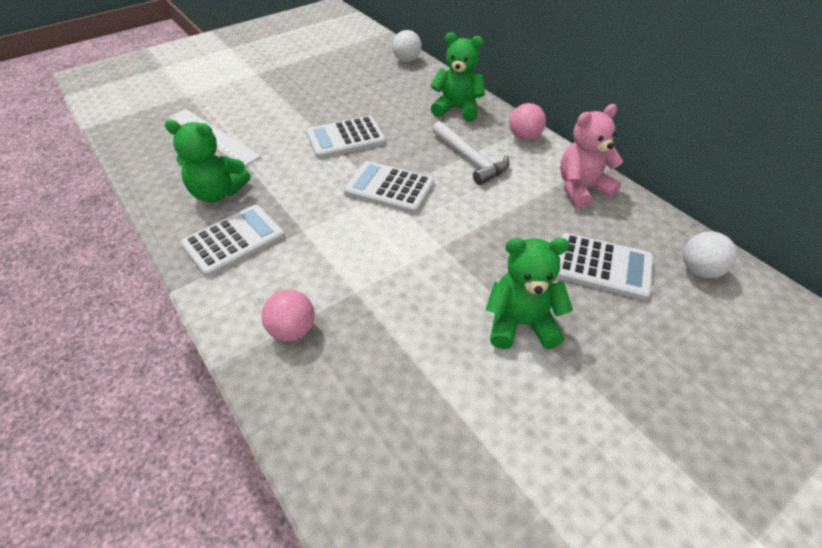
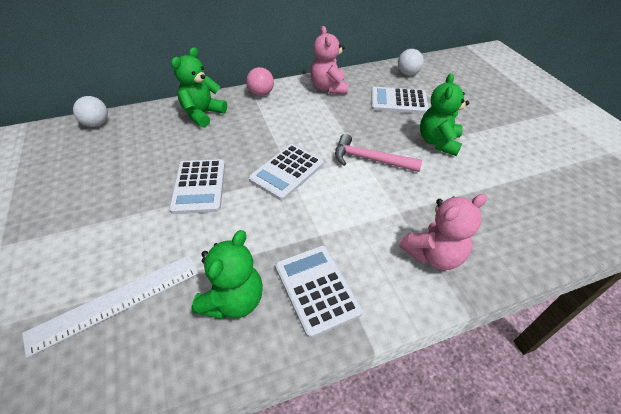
camera: 75 degrees left, 0 degrees up
(292, 330) = (434, 255): pink ball -> pink teddy bear
(443, 252) = (370, 159): none -> pink hammer
(470, 159) = (273, 123): white hammer -> none
(602, 266) = (398, 101): white calculator -> white calculator turned 120 degrees counterclockwise

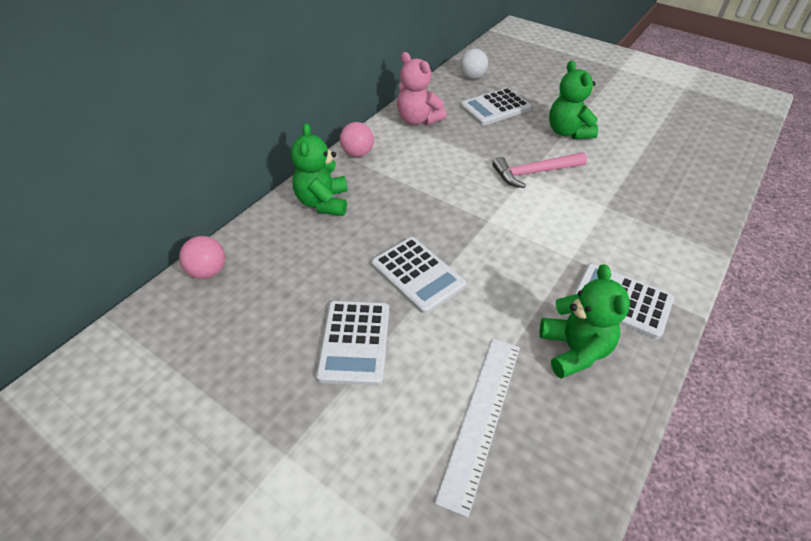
camera: 35 degrees left, 0 degrees up
(96, 124) = (208, 271): white ball -> pink ball
(287, 172) = (480, 219): white calculator -> white calculator (354, 342)
(434, 255) = (665, 226): pink teddy bear -> none

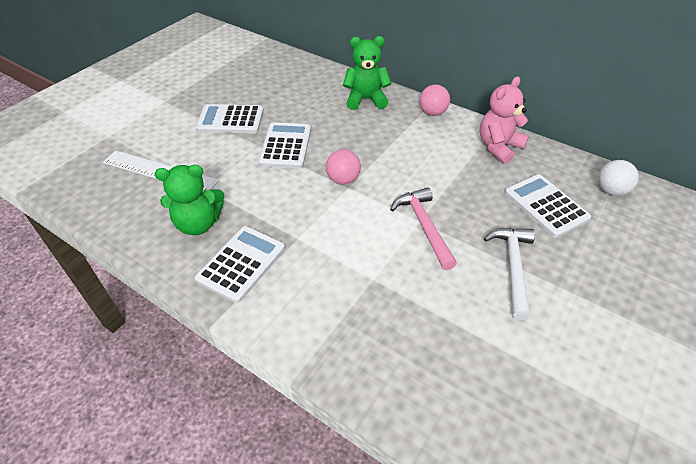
camera: 90 degrees right, 0 degrees up
(208, 271) = (297, 63): pink ball -> pink ball (343, 179)
(417, 275) = (285, 146): white calculator -> white calculator turned 135 degrees clockwise
(567, 132) = (513, 267): green teddy bear -> white hammer

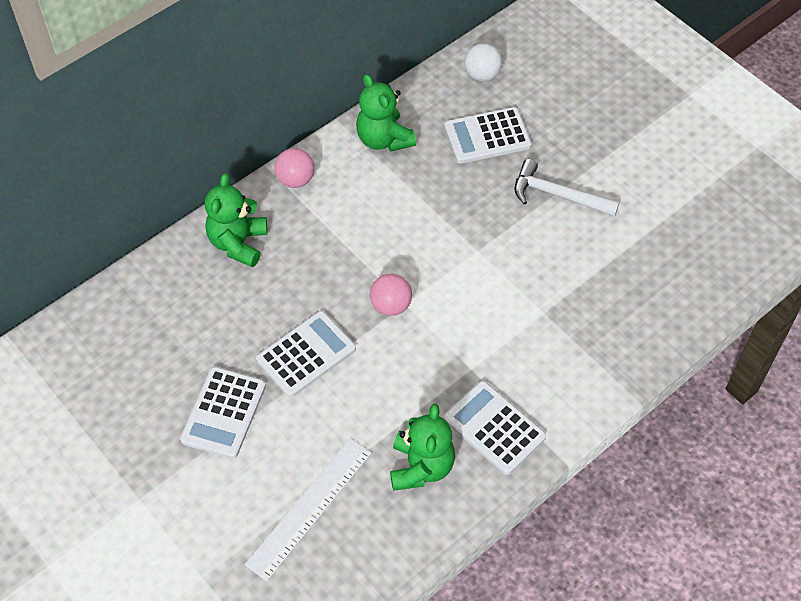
camera: 75 degrees left, 10 degrees up
(285, 146) = (306, 354): white calculator -> white calculator turned 120 degrees clockwise
(424, 226) = (486, 249): pink hammer -> none
(498, 147) = (384, 139): pink teddy bear -> green teddy bear

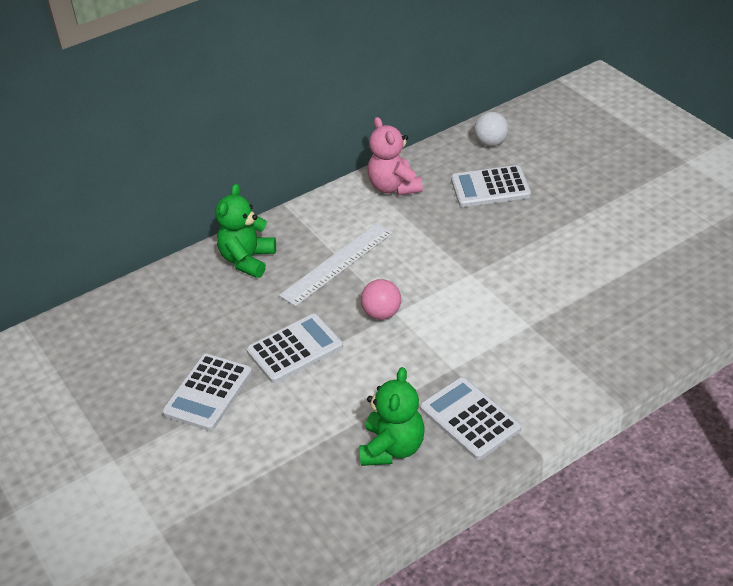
camera: 10 degrees right, 15 degrees down
(296, 180) = (308, 214): pink ball -> none
(309, 508) = (276, 477): white ruler -> white ruler (337, 263)
(384, 139) = (394, 187): green teddy bear -> pink teddy bear
(558, 195) = (552, 233): white hammer -> none

